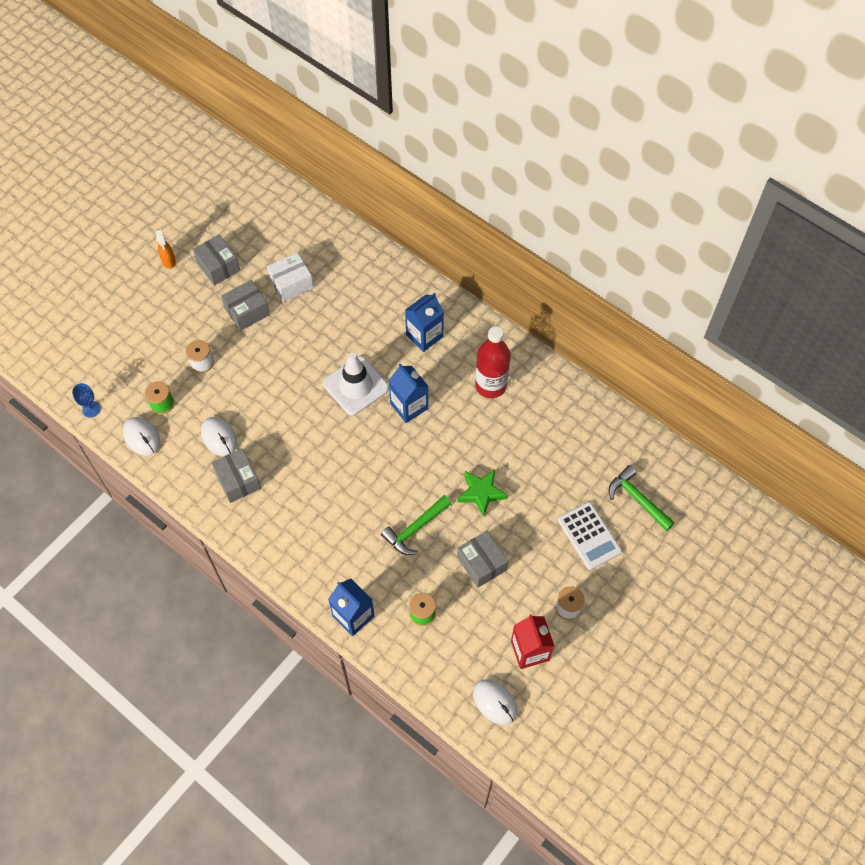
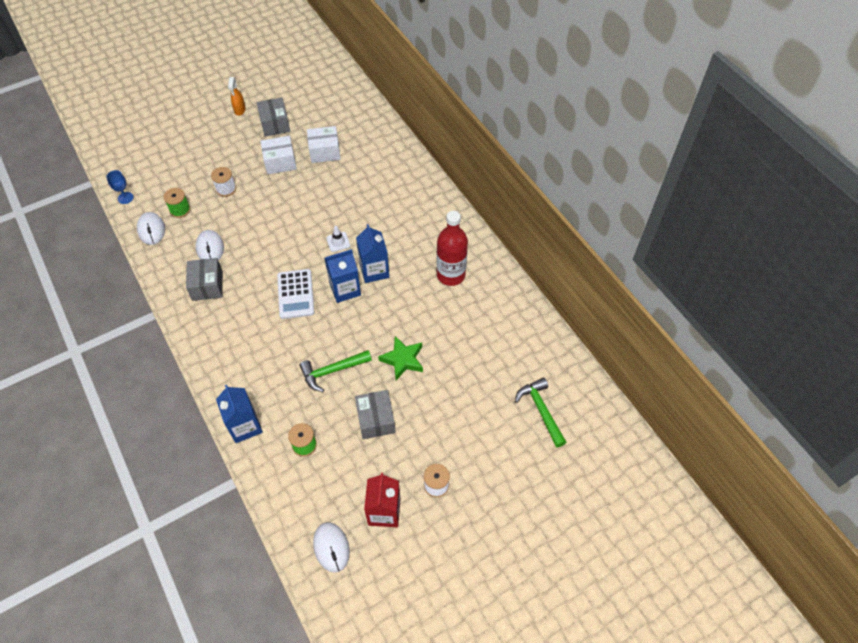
camera: 20 degrees right, 5 degrees down
(247, 312) = (280, 162): grey box -> white box
(356, 386) = (338, 242): white traffic cone -> white traffic cone, size x0.45
(424, 336) = (413, 220): blue carton -> blue carton (345, 289)
(589, 536) = (482, 428): white calculator -> white calculator (295, 294)

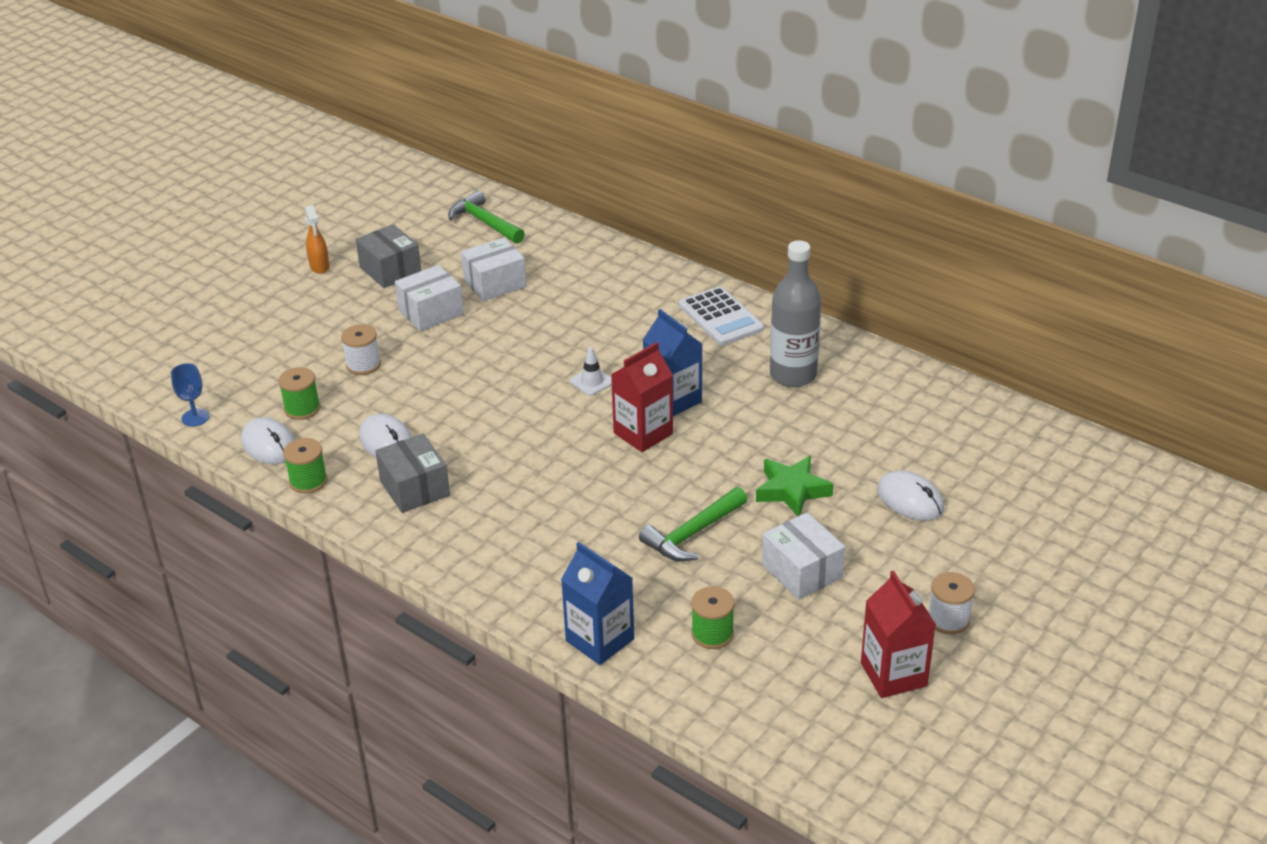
camera: 20 degrees left, 20 degrees down
(158, 262) = (308, 481): none -> green spool
(295, 294) = (568, 460): white calculator -> white calculator (720, 317)
(331, 547) = (844, 743): white mouse -> white mouse (910, 500)
(345, 289) = (643, 433): blue carton -> red carton
(376, 419) = (802, 571): grey box -> white box
(451, 275) = (793, 375): red bottle -> grey bottle
(541, 410) = (1036, 490): green hammer -> green hammer (485, 222)

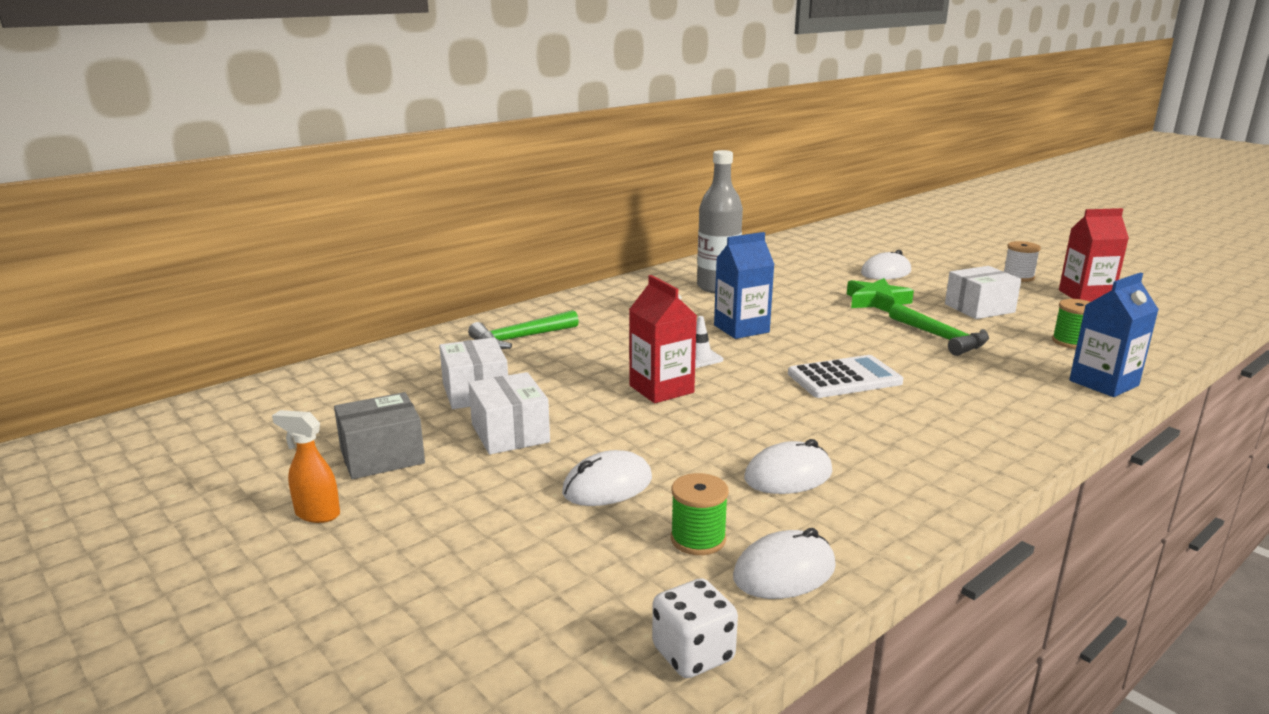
camera: 80 degrees left, 15 degrees down
(195, 417) = (693, 654): blue goblet -> white dice
(308, 481) = (873, 538): green spool -> none
(319, 267) = (317, 514): orange spray bottle -> orange spray bottle turned 150 degrees counterclockwise
(363, 365) = (607, 485): white spool -> white mouse
(414, 488) = (883, 461): grey box -> none
(485, 222) = (330, 389): green hammer -> green hammer (520, 338)
(643, 433) = (792, 344): red carton -> red carton (661, 389)
(720, 317) = (617, 302): white calculator -> white calculator (844, 378)

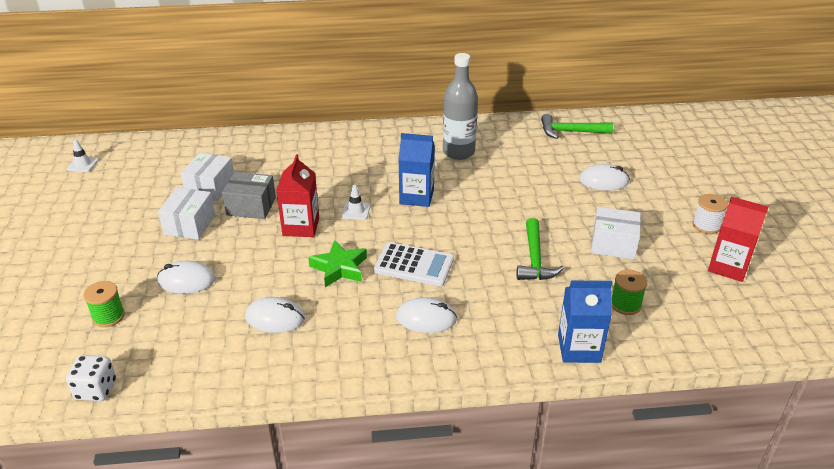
camera: 35 degrees right, 15 degrees up
(219, 428) = (82, 164): none -> white traffic cone
(317, 514) = (60, 237): orange spray bottle -> none
(382, 456) = (121, 214): grey box -> grey box (251, 206)
(520, 338) = (283, 154): green hammer -> green hammer (570, 132)
(698, 539) = (180, 333): green spool -> green spool (108, 316)
(784, 572) = (188, 372): white mouse -> white mouse (426, 318)
(876, 302) = (546, 208): green star -> green star (339, 268)

